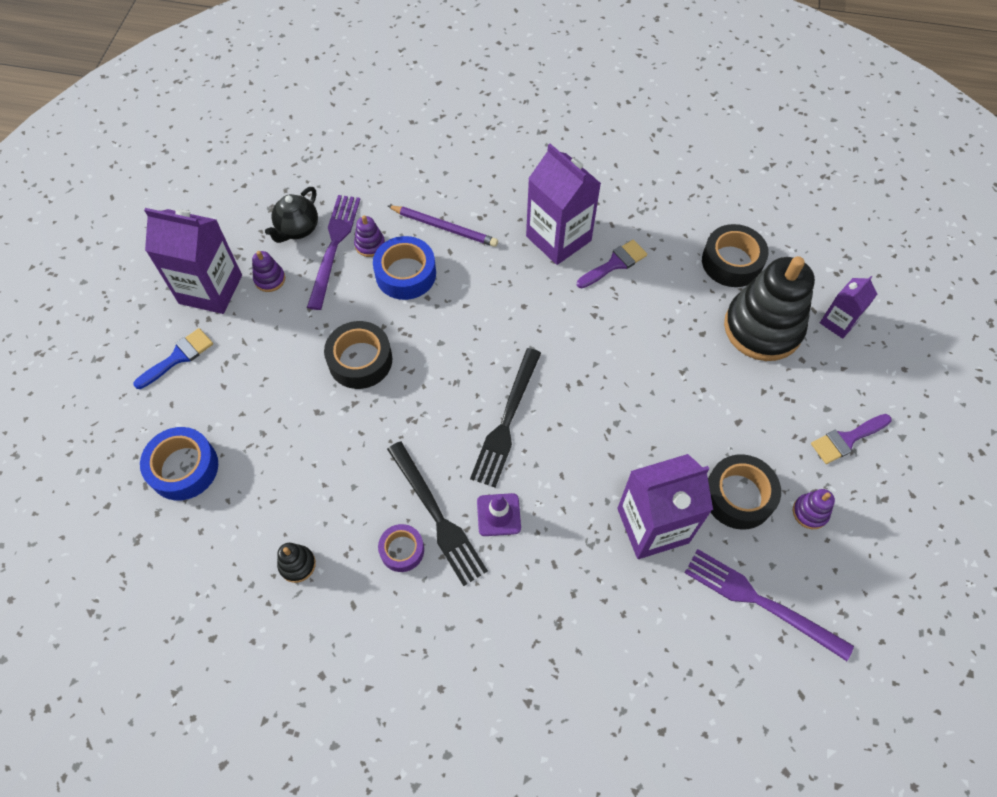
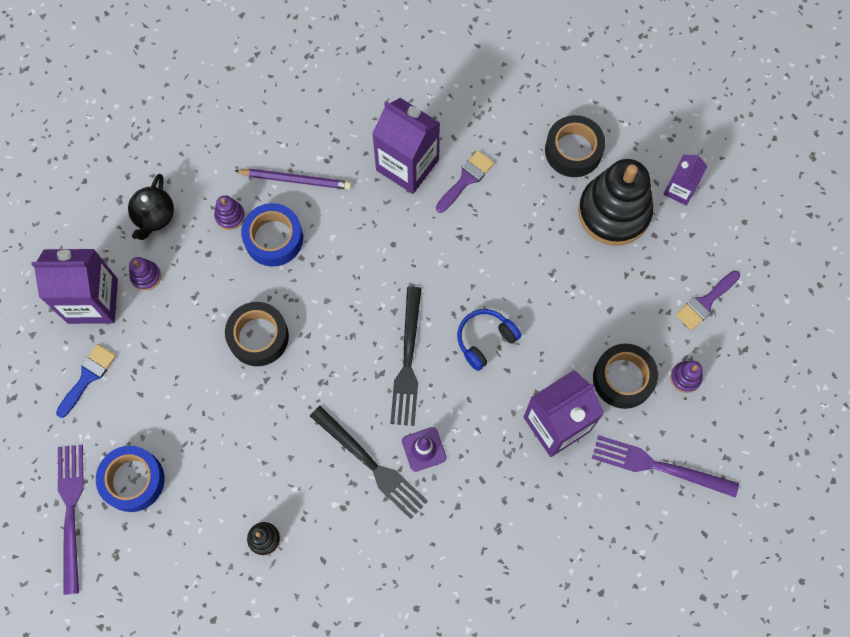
camera: 15 degrees left, 10 degrees up
(334, 246) = (196, 226): purple fork -> purple fork (71, 512)
(402, 550) = (350, 502): purple tape -> none
(595, 420) = (485, 340): none -> blue headphones

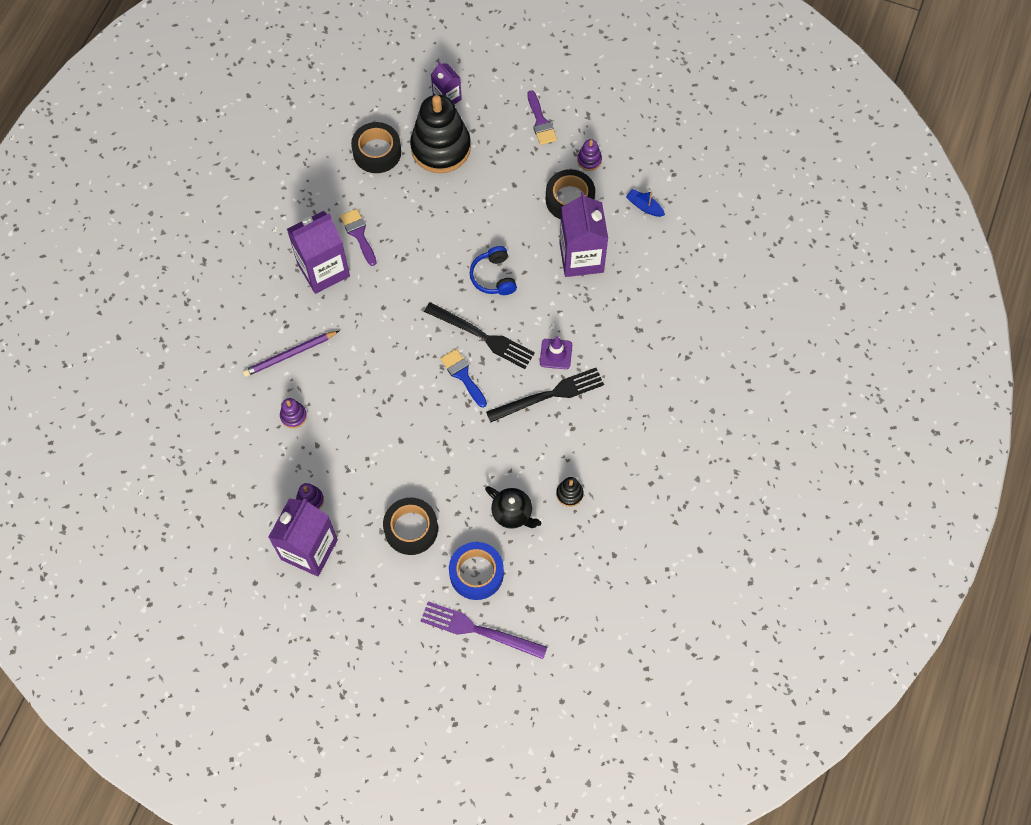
camera: 65 degrees left, 5 degrees down
(88, 377) = (372, 577): blue brush -> blue brush (463, 375)
(154, 217) = (262, 474): black teapot -> black teapot (512, 514)
(258, 337) = (407, 435): black tape -> black tape (411, 529)
(273, 238) = (331, 391): blue tape -> none
(296, 180) = (290, 355): purple pencil -> purple pencil turned 150 degrees counterclockwise
(658, 466) = (644, 206): purple fork -> blue boat

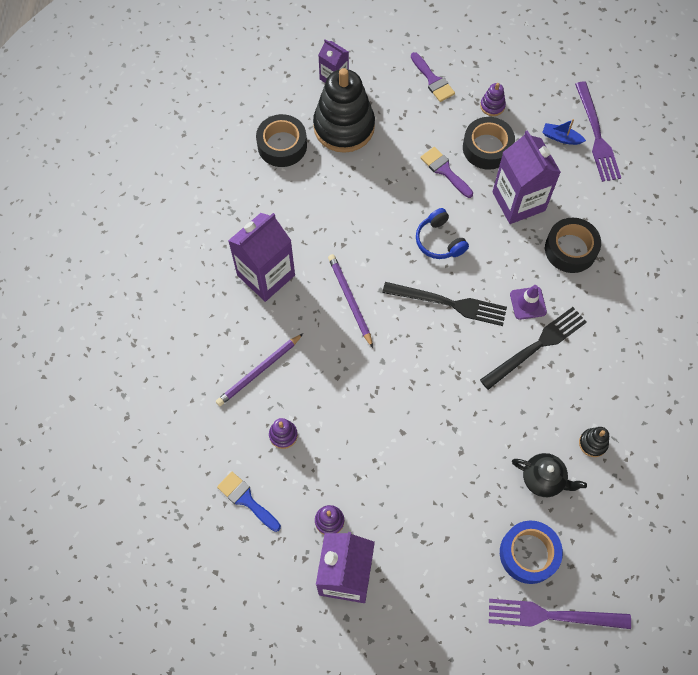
camera: 15 degrees left, 0 degrees up
(358, 234) = (290, 230): purple brush -> purple brush (444, 170)
(392, 311) = (350, 300): none -> purple pencil
(411, 529) = (445, 524): black tape -> black tape (570, 249)
(463, 375) = (443, 348): blue brush -> blue brush (246, 500)
(679, 212) = (596, 135): none -> purple fork

